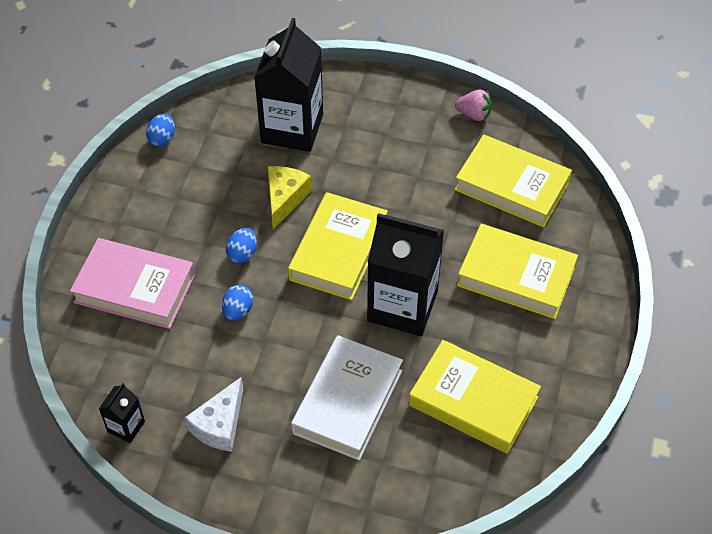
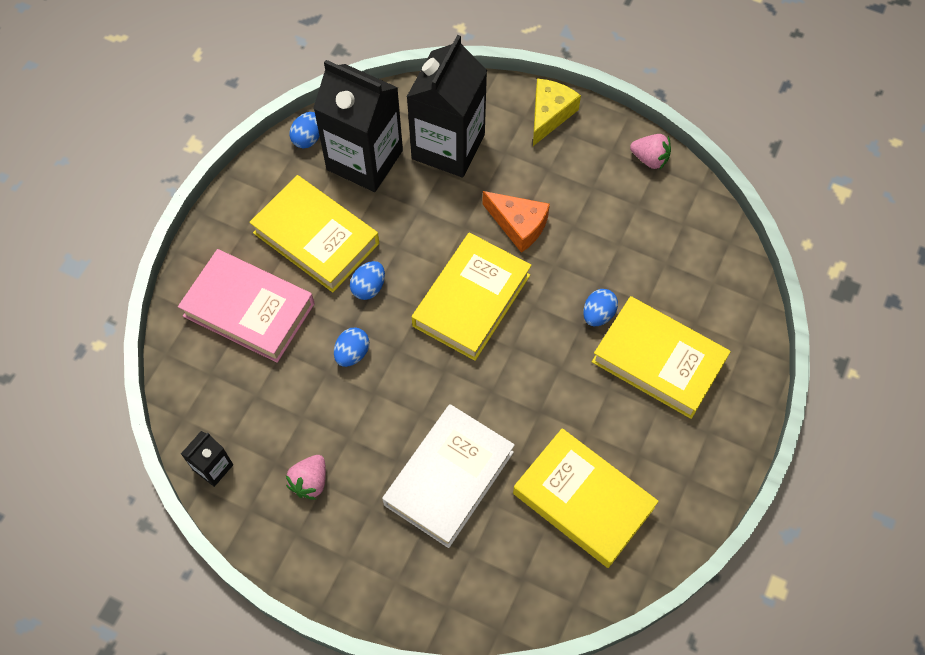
camera: 10 degrees right, 10 degrees up
(220, 425) = (310, 482): white cheese -> pink strawberry
(285, 198) = (425, 229): yellow cheese -> yellow cheese (549, 115)
(368, 183) = (518, 225): none -> orange cheese
(402, 306) = (528, 376): black carton -> black carton (364, 160)
(454, 246) = (598, 314): none -> blue egg
(512, 186) = (675, 252): yellow book -> yellow book (316, 238)

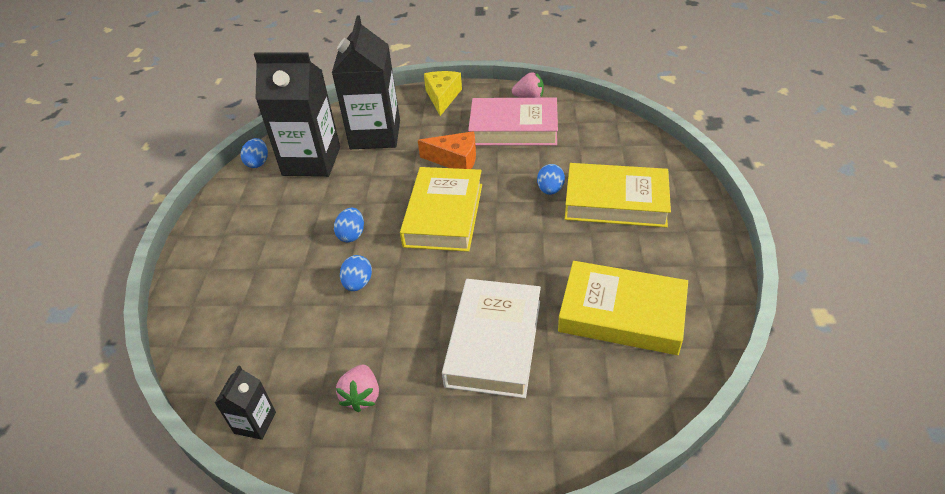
camera: 20 degrees left, 20 degrees down
(249, 309) = (247, 285): pink book -> pink book (513, 128)
(316, 238) = (291, 219): yellow book -> none

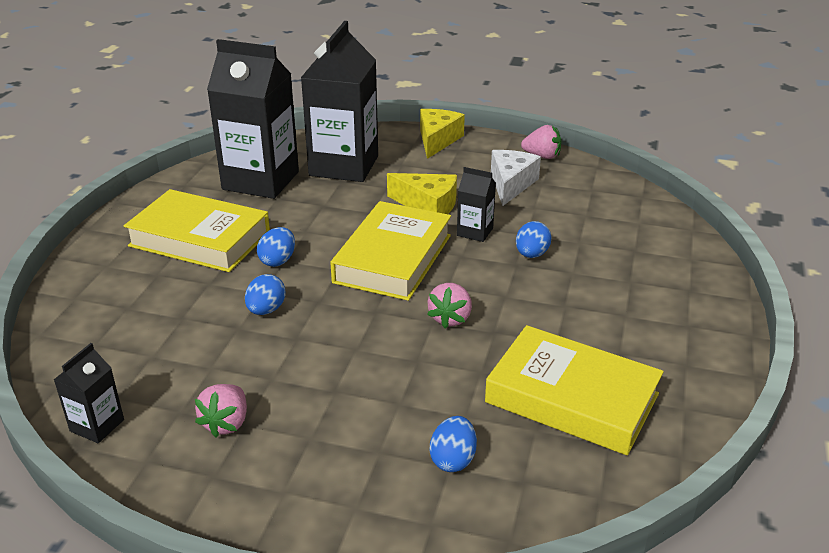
camera: 10 degrees right, 10 degrees down
(258, 163) = (200, 173): blue egg -> blue egg (453, 459)
(455, 160) = (428, 205): orange cheese -> yellow cheese
(494, 342) = (402, 398): white book -> none
(500, 177) = (475, 232): none -> black carton
(507, 261) = (450, 318): none -> pink strawberry
(513, 128) = (511, 184): pink book -> white cheese
(615, 201) = (609, 279): yellow book -> yellow book (200, 239)

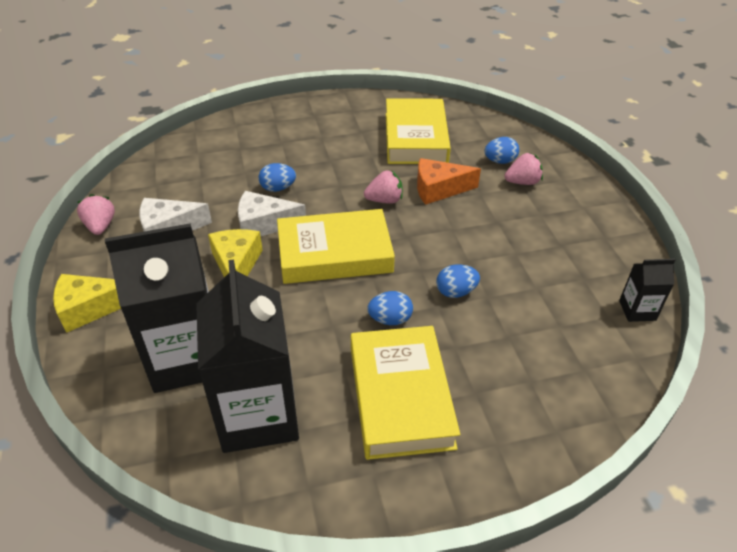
camera: 120 degrees left, 10 degrees up
(226, 423) = (569, 252): pink strawberry -> pink strawberry (522, 182)
(436, 369) = (438, 189): none -> orange cheese
(475, 232) = (264, 224): black carton -> white cheese

